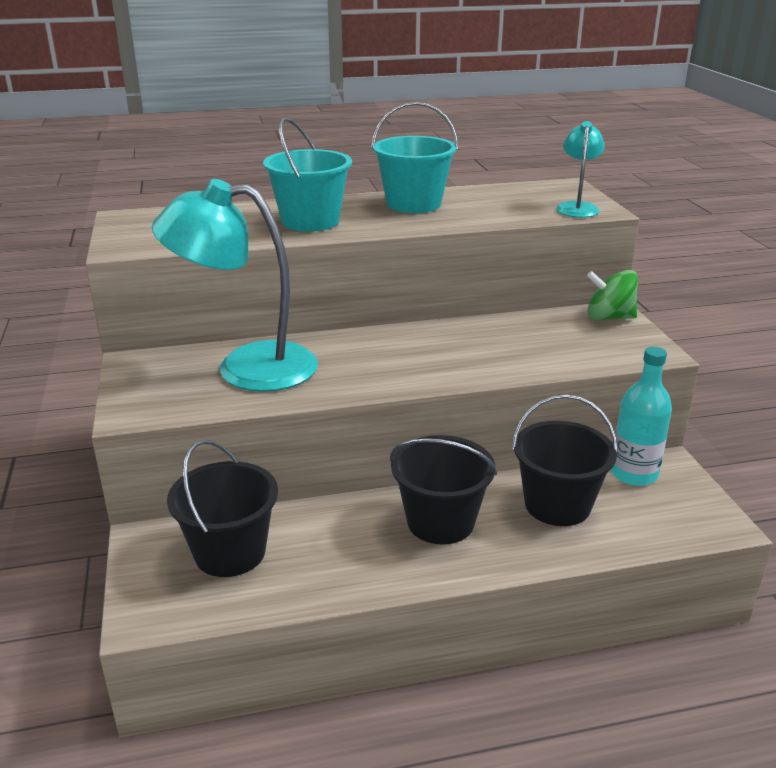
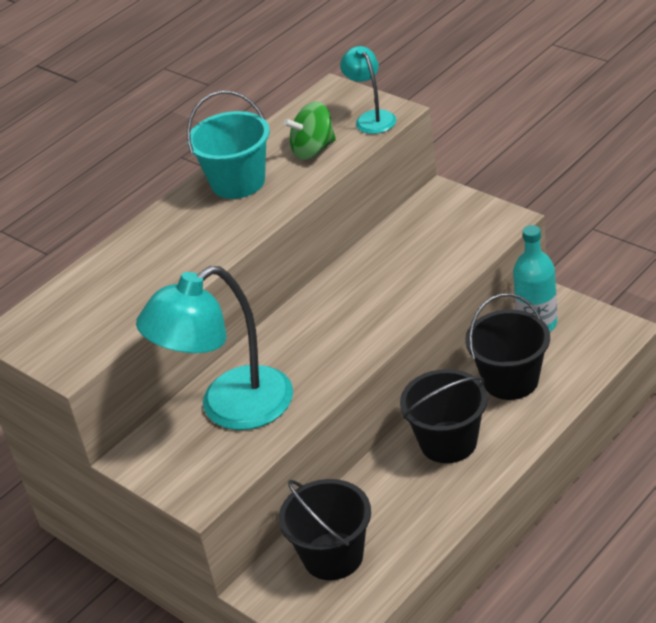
camera: 30 degrees left, 10 degrees up
(310, 221) = (182, 249): turquoise bucket -> none
(609, 317) = (442, 202): green spinning top -> green spinning top (313, 150)

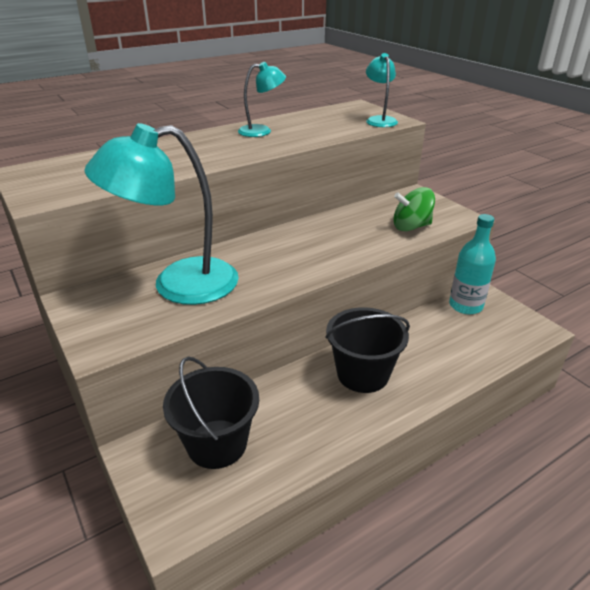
camera: 10 degrees right, 5 degrees down
(238, 182) = (262, 131): turquoise bucket -> turquoise lamp
(313, 150) = (327, 126): green spinning top -> green spinning top (411, 227)
(510, 380) = (432, 340): black bucket -> none

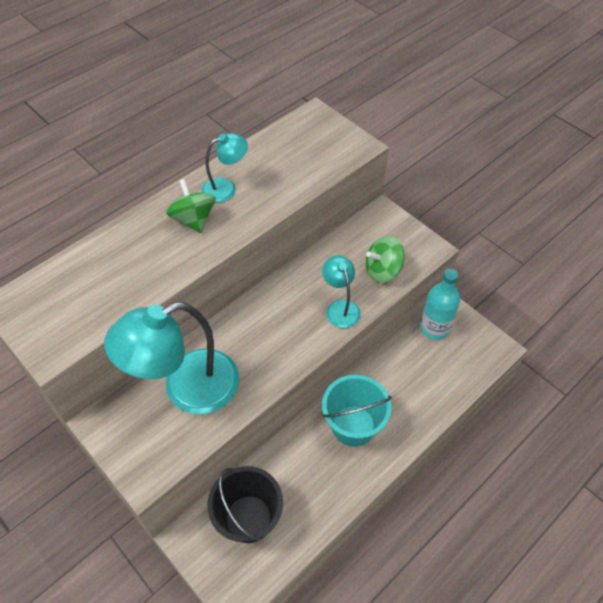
camera: 10 degrees left, 20 degrees up
(224, 143) = (193, 219): none -> green spinning top
(362, 374) = (353, 425): black bucket -> turquoise bucket
(379, 120) = (342, 148): turquoise lamp -> turquoise lamp (340, 308)

